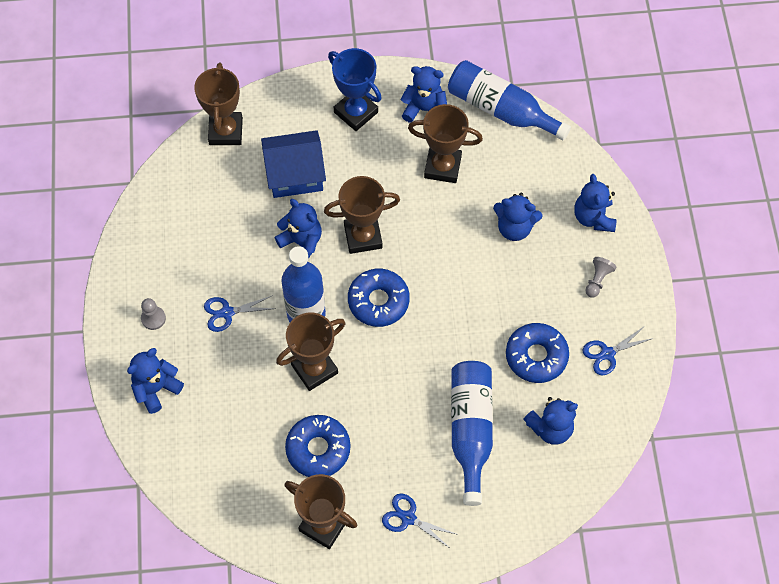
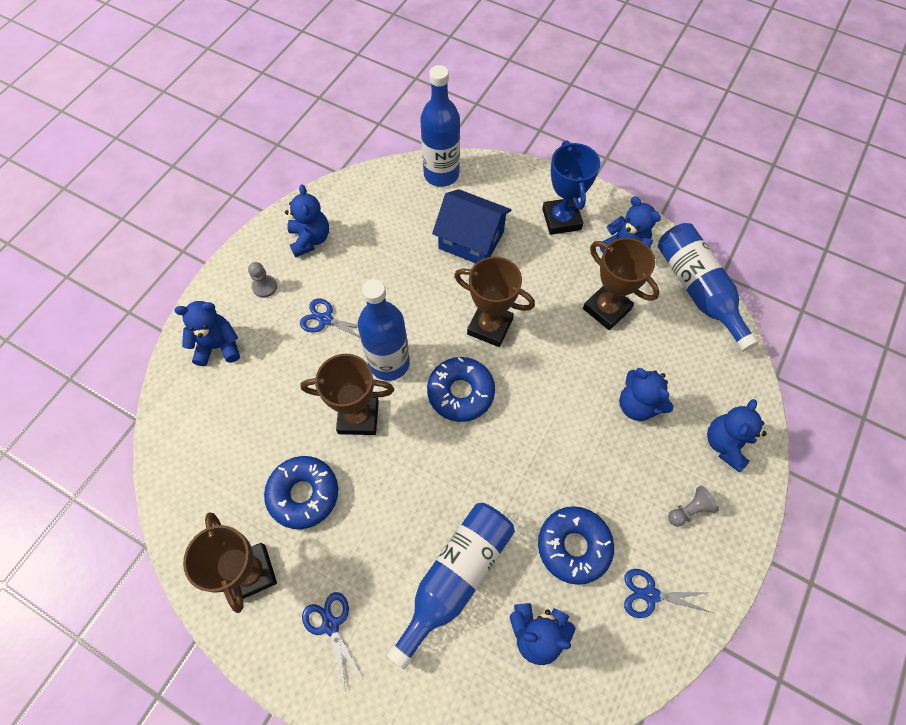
camera: 35 degrees right, 0 degrees up
(226, 131) = (441, 174): brown trophy -> blue bottle
(301, 243) = (433, 299): blue teddy bear -> blue teddy bear (310, 239)

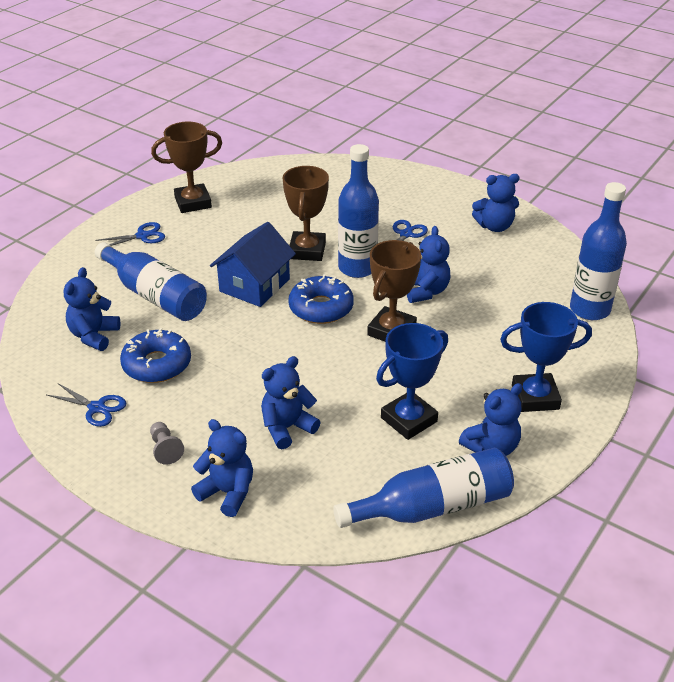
camera: 95 degrees right, 25 degrees down
(218, 346) = (383, 183): blue teddy bear -> blue teddy bear (425, 291)
(264, 287) = (441, 203): grey pawn -> none
(303, 494) = (245, 224): blue donut -> none
(471, 240) = (500, 325): blue house -> blue house (254, 285)
(606, 309) = (409, 420): brown trophy -> blue trophy
(650, 595) = (97, 408): blue scissors -> blue scissors turned 105 degrees clockwise

